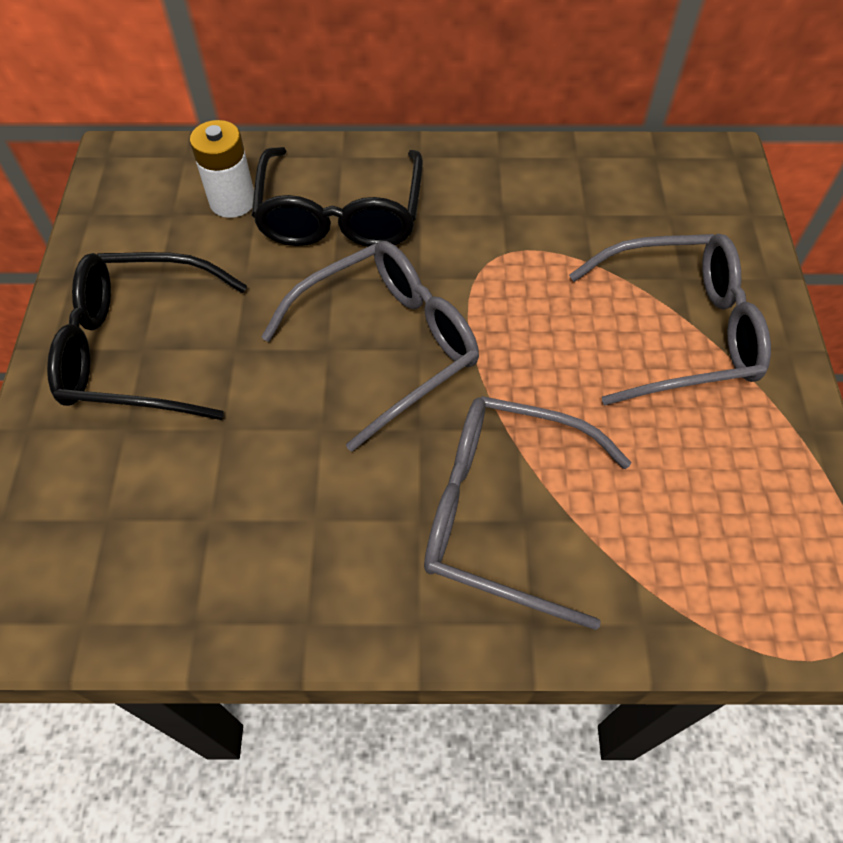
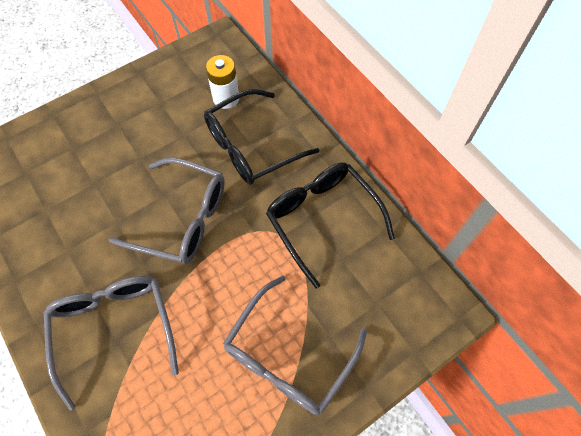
camera: 55 degrees right, 5 degrees up
(138, 349) = (116, 123): black glasses -> black glasses (322, 219)
(679, 331) = (288, 355): grey glasses -> grey glasses turned 75 degrees clockwise

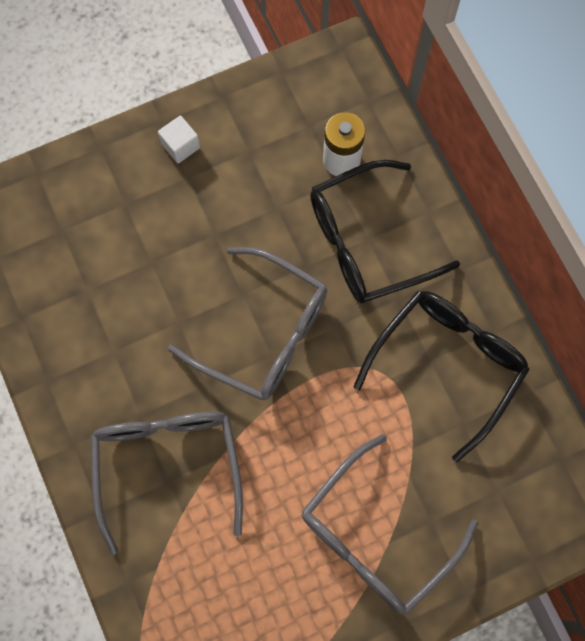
camera: 10 degrees right, 10 degrees up
(111, 105) = (180, 146): none -> white cube
(322, 219) = (447, 365): black glasses -> black glasses turned 60 degrees clockwise

